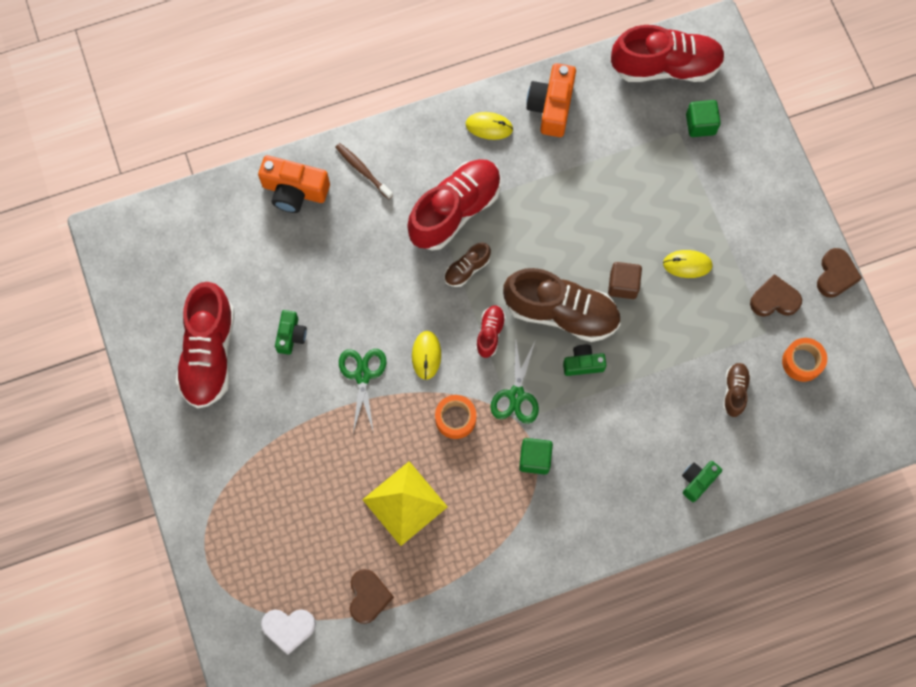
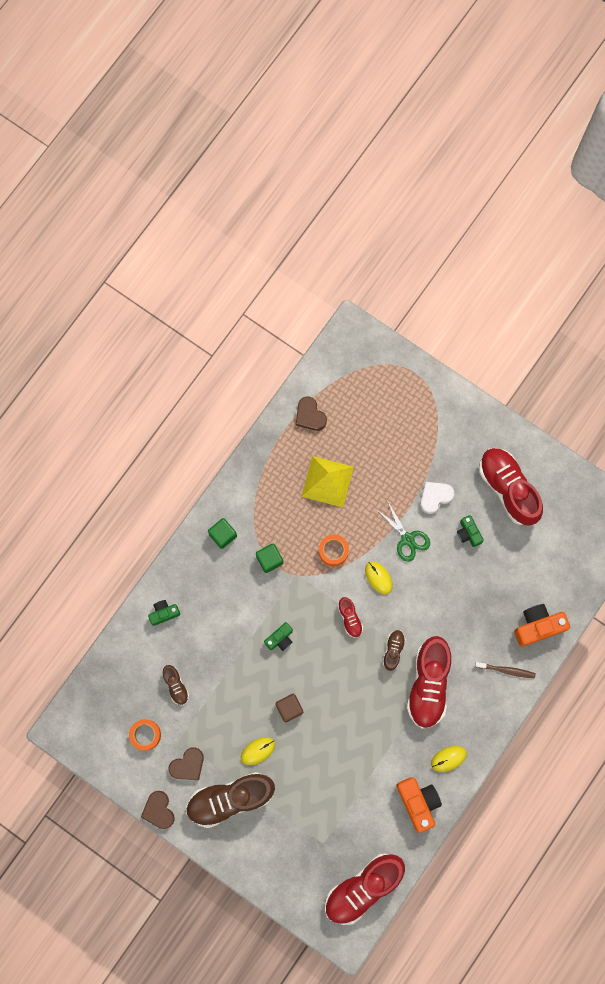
camera: 145 degrees right, 5 degrees up
(289, 628) = (341, 369): white heart -> white heart (435, 497)
(516, 395) = (307, 591): green scissors -> none
(561, 312) = (315, 663): brown shoe -> brown shoe (230, 799)
(697, 481) = (164, 613): green camera -> green camera turned 120 degrees counterclockwise
(700, 124) = (312, 859): green cube -> green cube (223, 535)

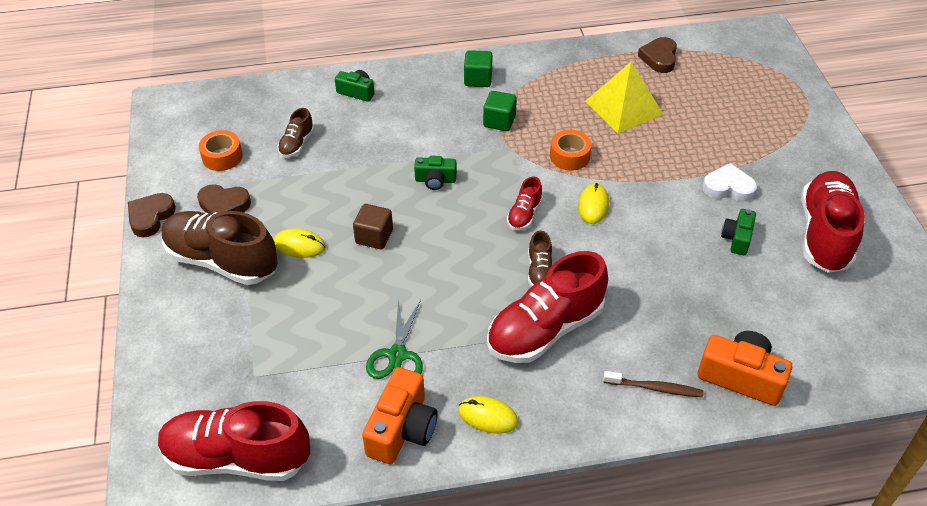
camera: 45 degrees right, 30 degrees down
(393, 650) = (540, 272): brown shoe -> brown shoe turned 120 degrees clockwise
(407, 539) = (660, 198): green scissors -> green scissors (397, 355)
(506, 670) = (655, 388): brown toothbrush -> brown toothbrush turned 45 degrees counterclockwise

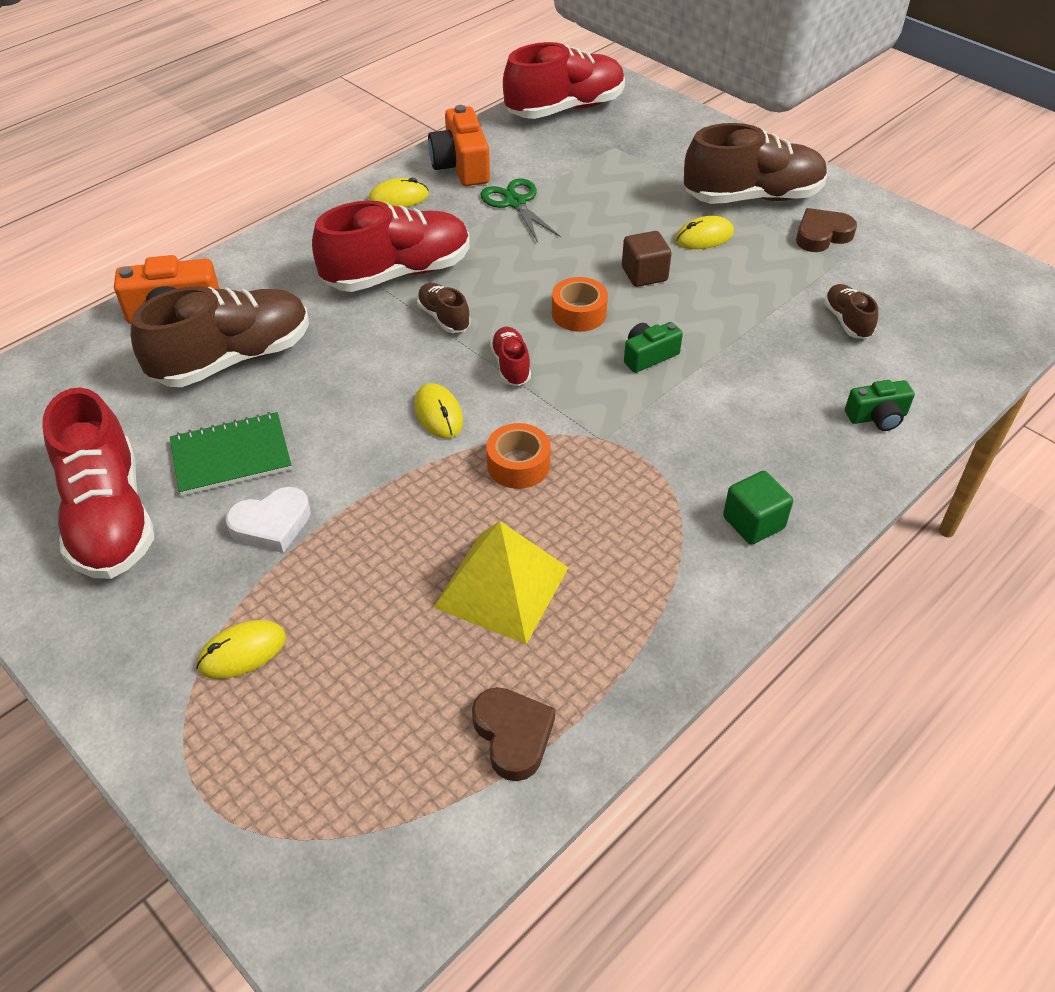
camera: 145 degrees right, 0 degrees up
(150, 217) = (867, 198): brown heart -> none
(222, 156) = (897, 273): orange tape -> orange tape (579, 313)
(499, 121) = (654, 469): green cube -> none
(545, 329) = (398, 273): red shoe -> red shoe turned 45 degrees clockwise
(655, 388) = (259, 273): brown toothbrush -> none
(709, 312) = (233, 359): none -> brown shoe
(737, 238) = (231, 456): green camera -> green notebook
(768, 136) = (242, 652): none -> yellow mouse

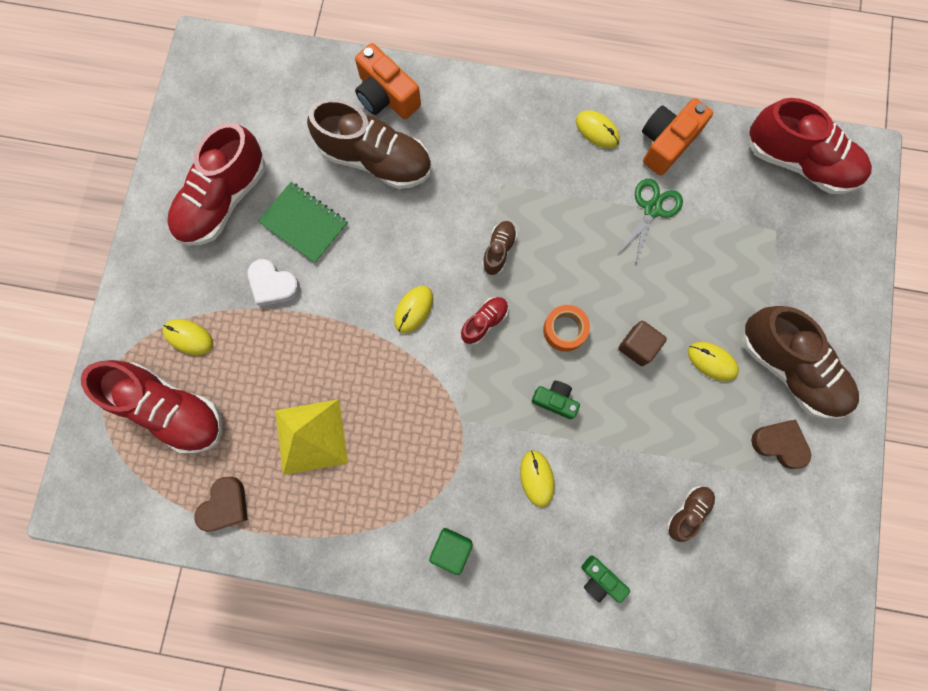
camera: 55 degrees right, 30 degrees up
(398, 273) = (520, 190): red shoe -> red shoe (171, 409)
(518, 465) = (405, 384): orange tape -> none
(724, 410) = (537, 478): none -> yellow mouse

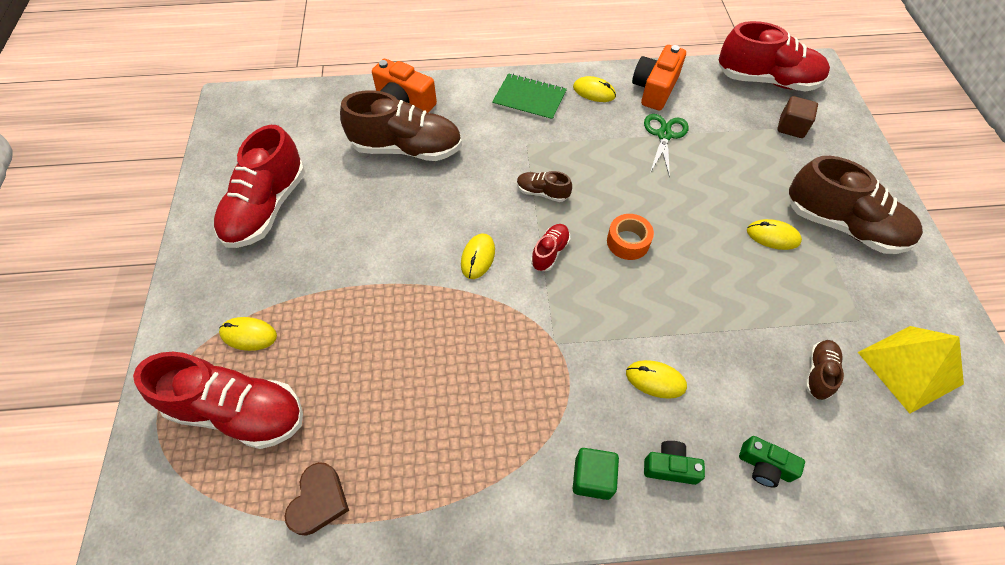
camera: 15 degrees left, 20 degrees down
(273, 285) = (330, 267): white heart -> none
(304, 223) = (351, 210): green notebook -> green notebook (529, 99)
(311, 436) = (403, 400): yellow pyramid -> yellow pyramid (909, 368)
(498, 250) = (542, 193): brown shoe -> brown shoe turned 75 degrees counterclockwise
(537, 478) = (655, 380): yellow mouse -> yellow mouse turned 45 degrees counterclockwise
(555, 400) = (644, 303): green camera -> green camera (670, 467)
(637, 346) = (700, 240): brown cube -> brown cube (791, 127)
(779, 444) = (870, 289): brown heart -> none

